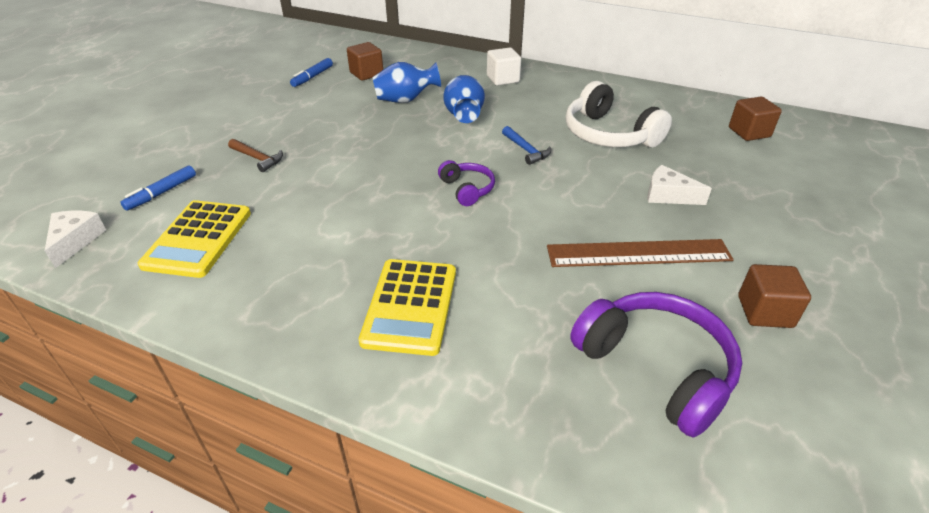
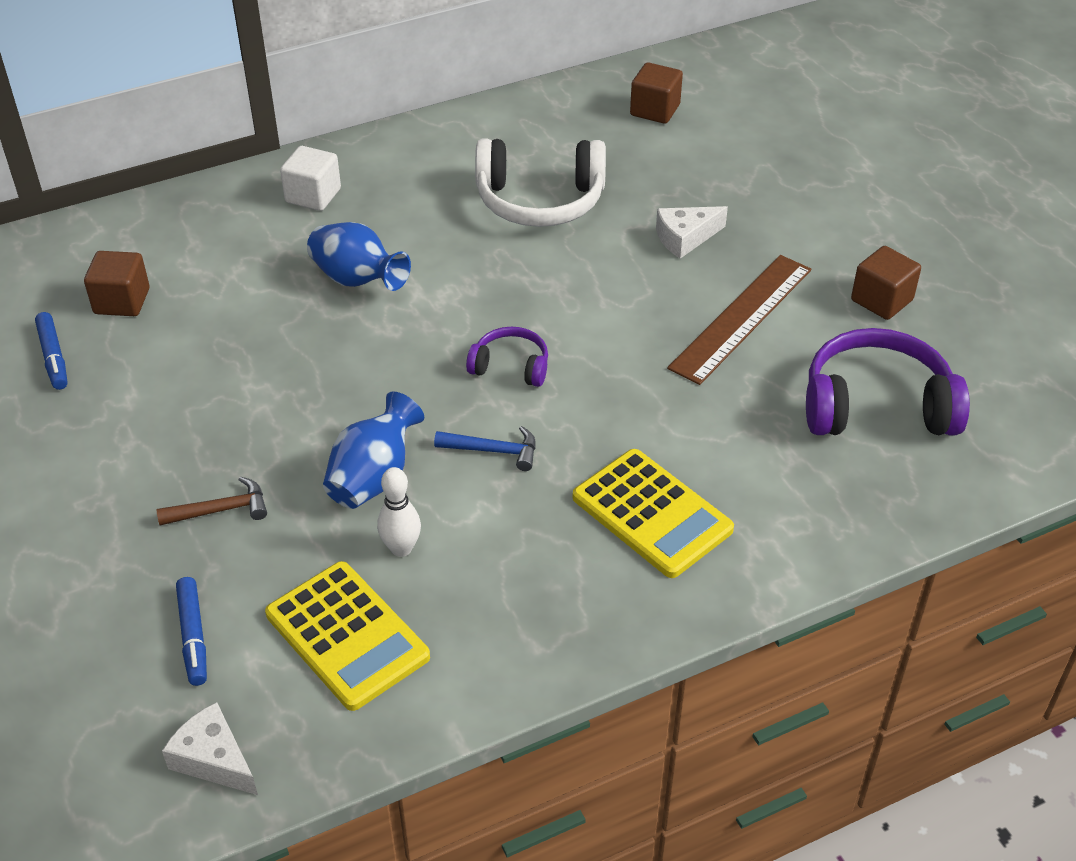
camera: 50 degrees left, 5 degrees up
(282, 224) = (401, 548): none -> white bowling pin
(405, 100) = (249, 305): blue vase -> blue vase (374, 478)
(526, 150) = (492, 278): blue hammer -> blue hammer (494, 451)

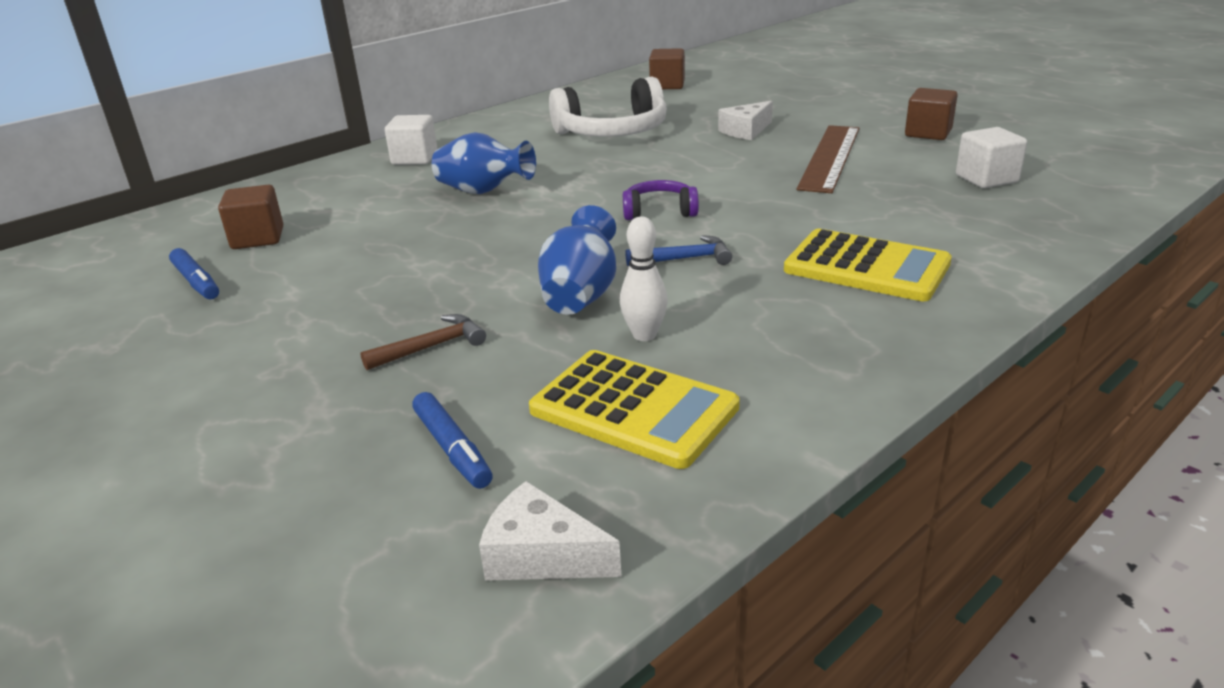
camera: 15 degrees left, 15 degrees down
(876, 406) = (986, 179): purple headphones -> white cube

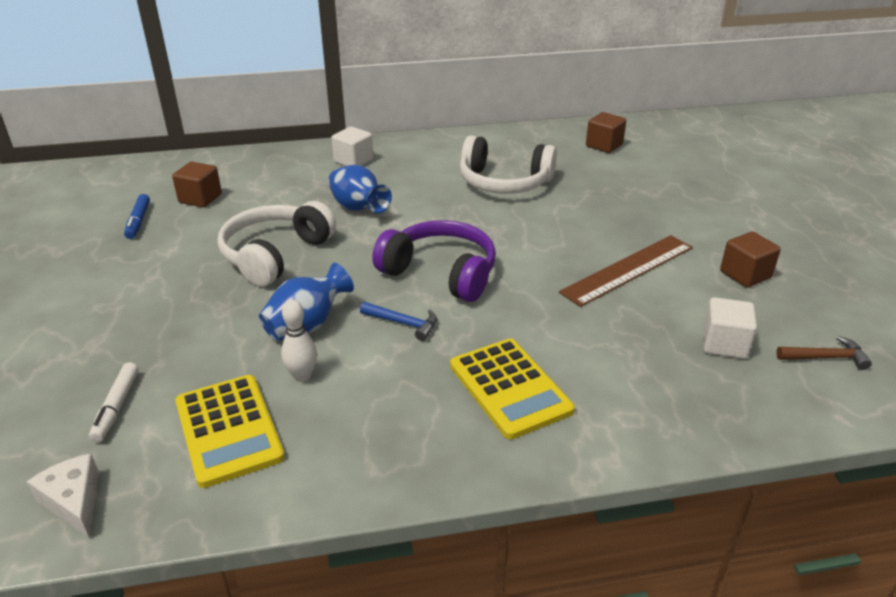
camera: 30 degrees right, 5 degrees up
(431, 347) = (188, 327): brown hammer -> brown hammer (826, 357)
(443, 254) = (275, 255): none -> white headphones
(452, 448) = (117, 407): blue marker -> white marker
(659, 211) = (441, 273): purple headphones -> purple headphones, size x1.89
(746, 131) = (601, 216): white cheese -> none

